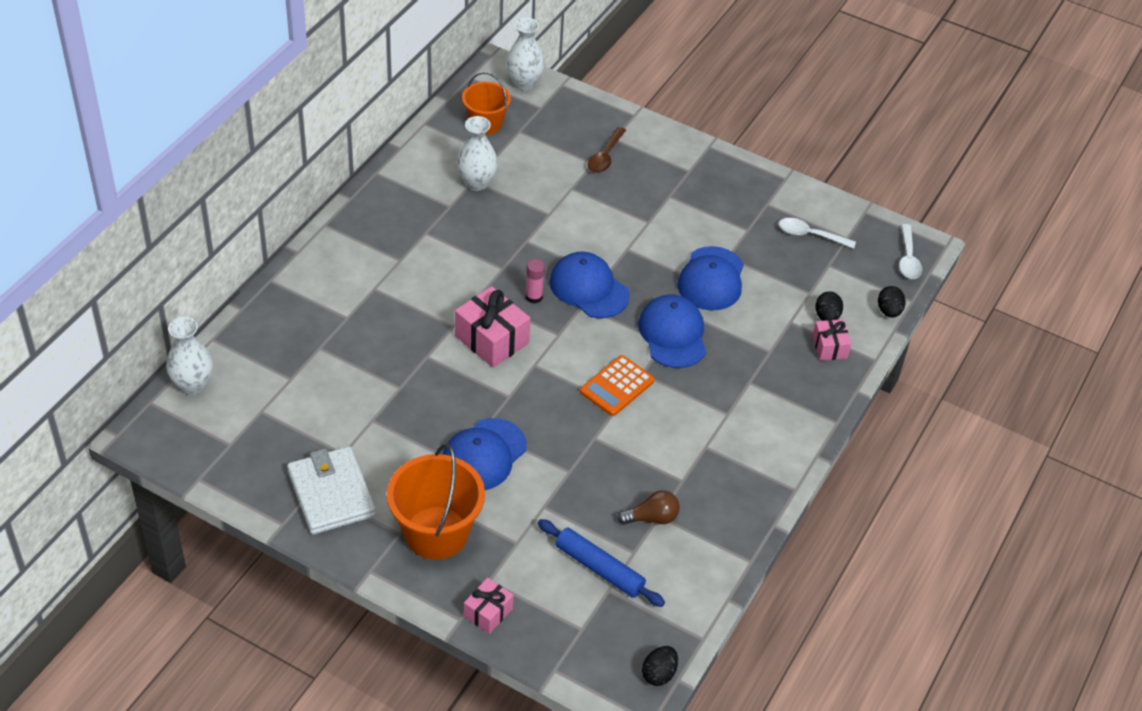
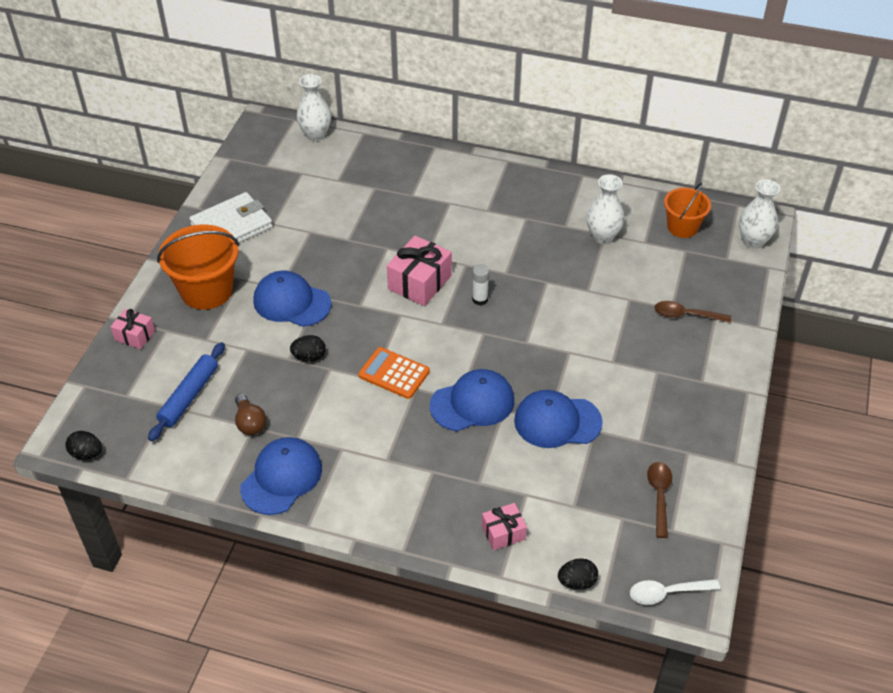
camera: 80 degrees right, 0 degrees up
(534, 297) = (480, 299): pink glue stick -> white glue stick
(589, 288) = (506, 334): blue cap -> blue cap (281, 478)
(810, 235) = (659, 496): white spoon -> brown spoon
(827, 317) = (545, 525): black egg -> black egg (309, 357)

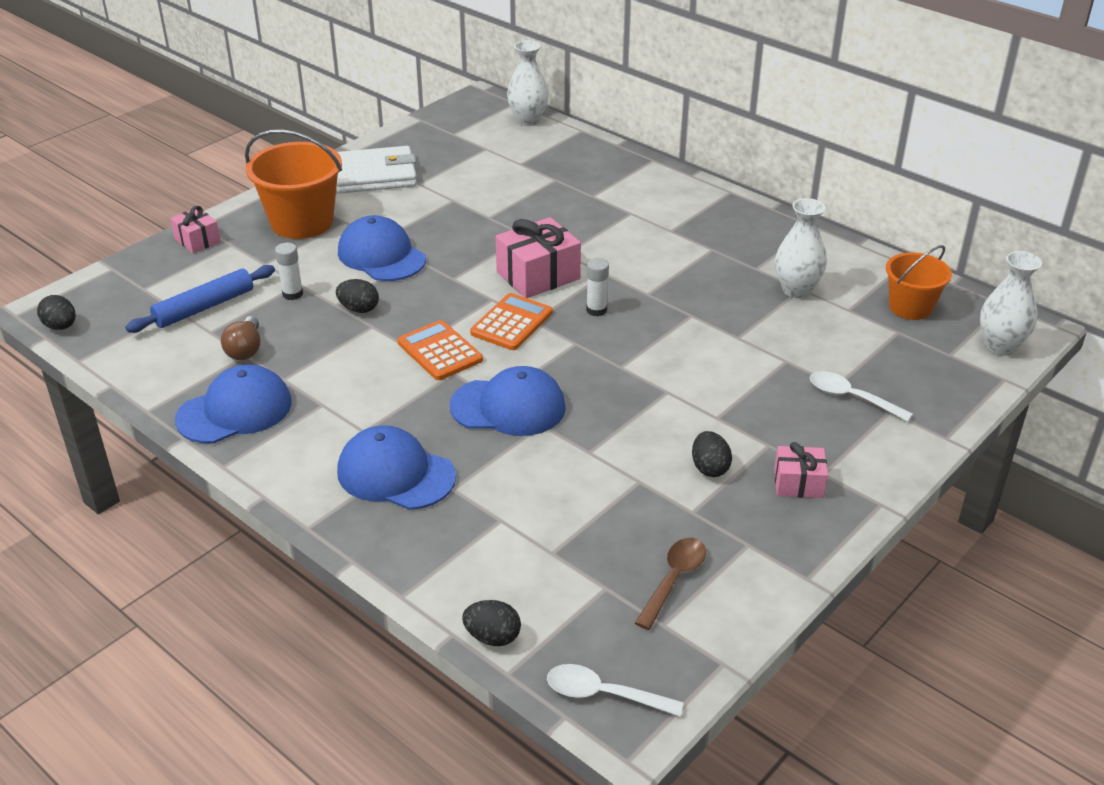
camera: 25 degrees right, 10 degrees down
(249, 360) = (292, 294): none -> white glue stick
(428, 331) = (511, 323): none -> orange calculator
(503, 532) = (441, 550): pink gift -> pink gift (798, 483)
(557, 421) = (598, 457): blue cap -> blue cap (395, 474)
(631, 403) = (709, 468): none -> black egg
(686, 315) = (851, 397): brown spoon -> white spoon

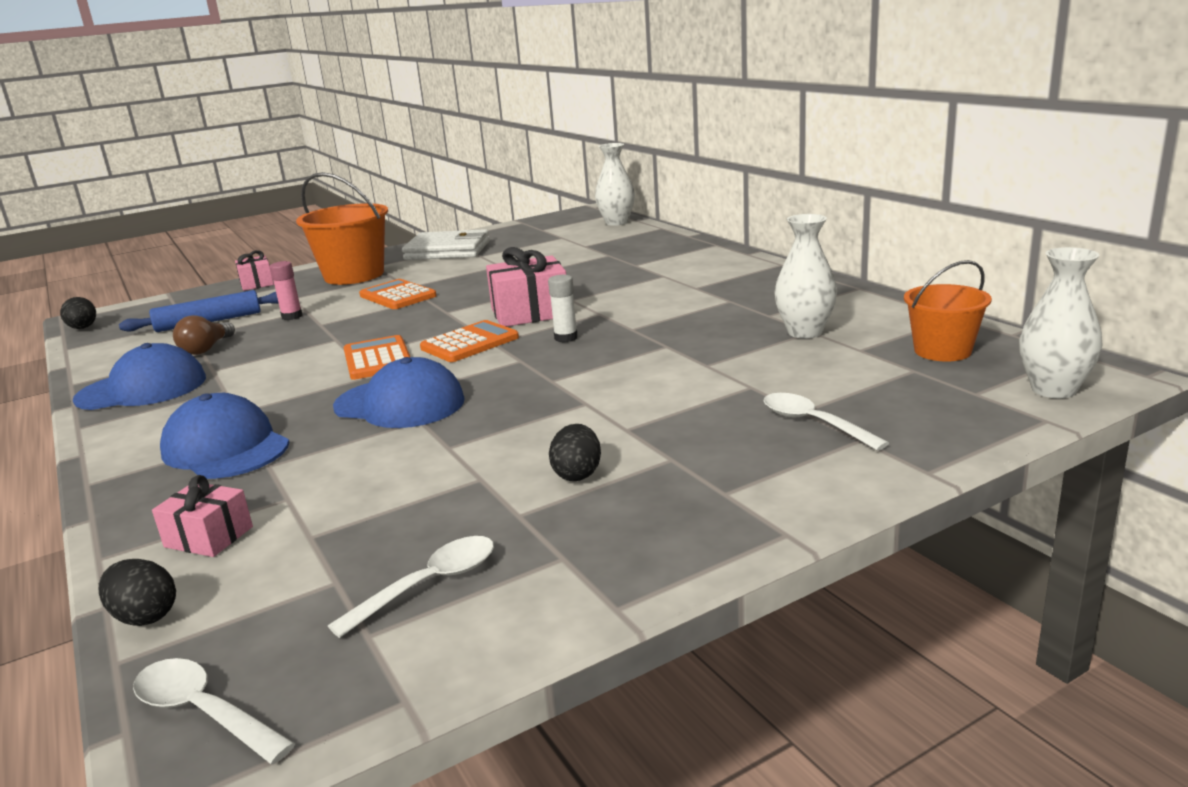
camera: 20 degrees right, 15 degrees down
(292, 294) = (292, 316): white glue stick -> pink glue stick
(359, 309) = (337, 328): black egg -> none
(381, 255) = (398, 296): blue cap -> orange calculator
(673, 580) = (429, 585): brown spoon -> white spoon
(798, 483) = (682, 500): pink gift -> pink gift (209, 537)

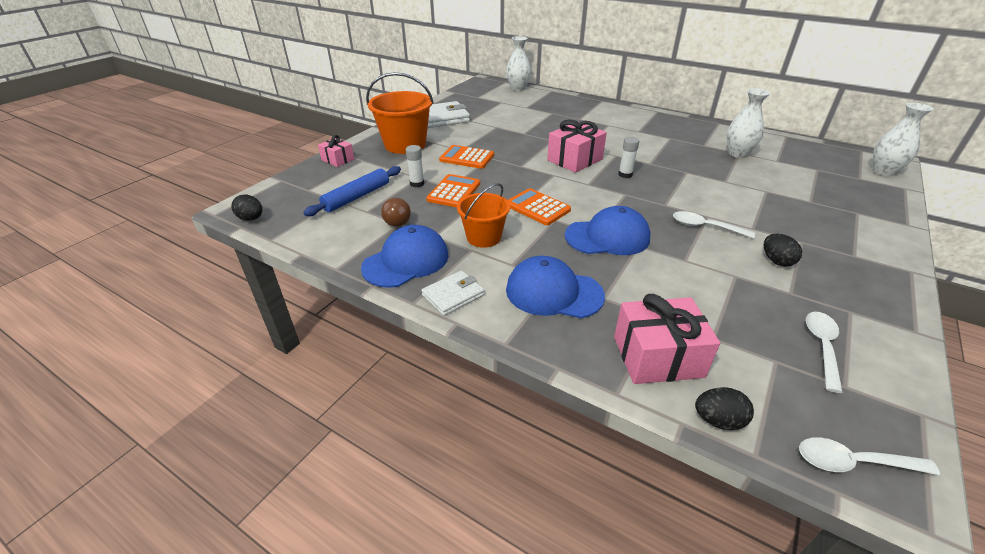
camera: 30 degrees left, 15 degrees up
(125, 429) = (453, 295): none -> white wallet
(209, 537) = (657, 356): pink gift -> pink gift, size x1.71
(292, 316) = (417, 184): pink glue stick -> white glue stick
(470, 343) = (575, 186): orange calculator -> orange calculator (454, 192)
(813, 423) = (826, 207): white spoon -> white spoon (705, 227)
(942, 351) = (811, 156): orange bucket -> orange bucket (484, 237)

